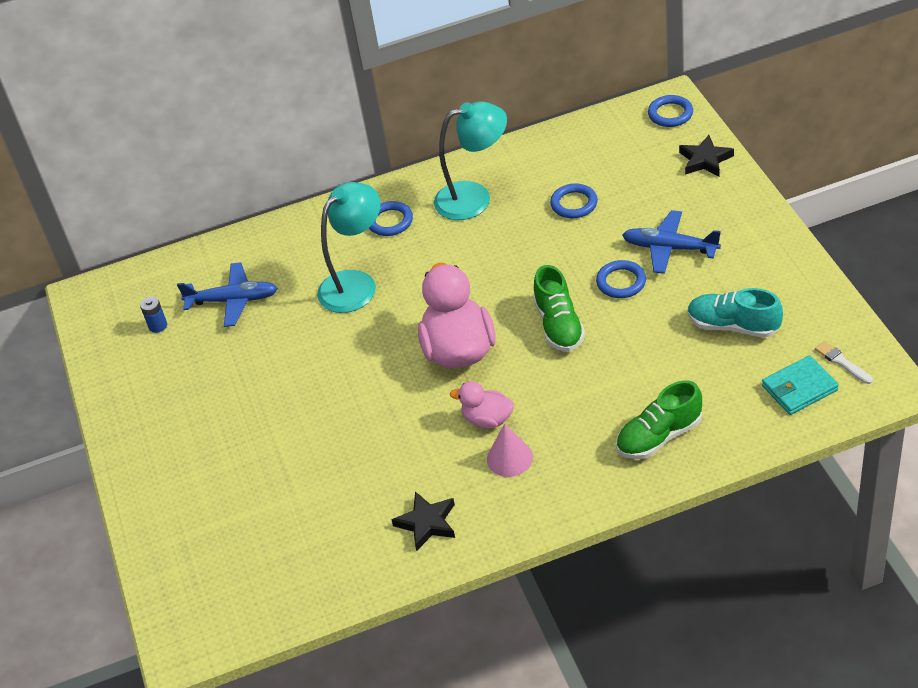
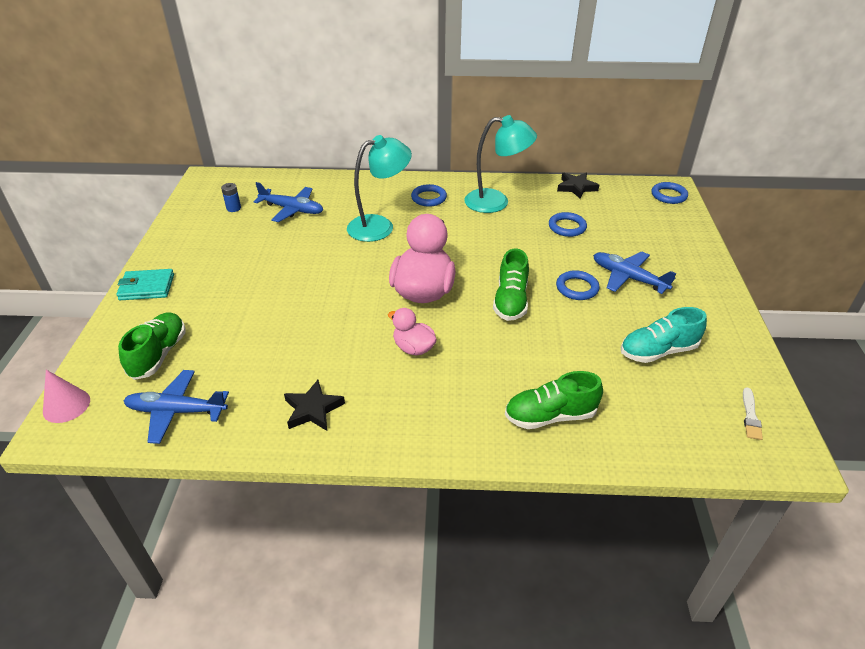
camera: 15 degrees right, 5 degrees down
(222, 534) = (159, 354): none -> green shoe
(291, 581) = (177, 411): none -> blue plane
(509, 458) = (413, 384): pink cone -> pink cone (66, 405)
(705, 160) = (684, 230): black star -> black star (576, 187)
(733, 326) = (658, 351): turquoise shoe -> turquoise shoe turned 60 degrees counterclockwise
(799, 388) = (700, 423): turquoise wallet -> turquoise wallet (147, 287)
(842, 362) = (750, 416): white brush -> white brush turned 150 degrees counterclockwise

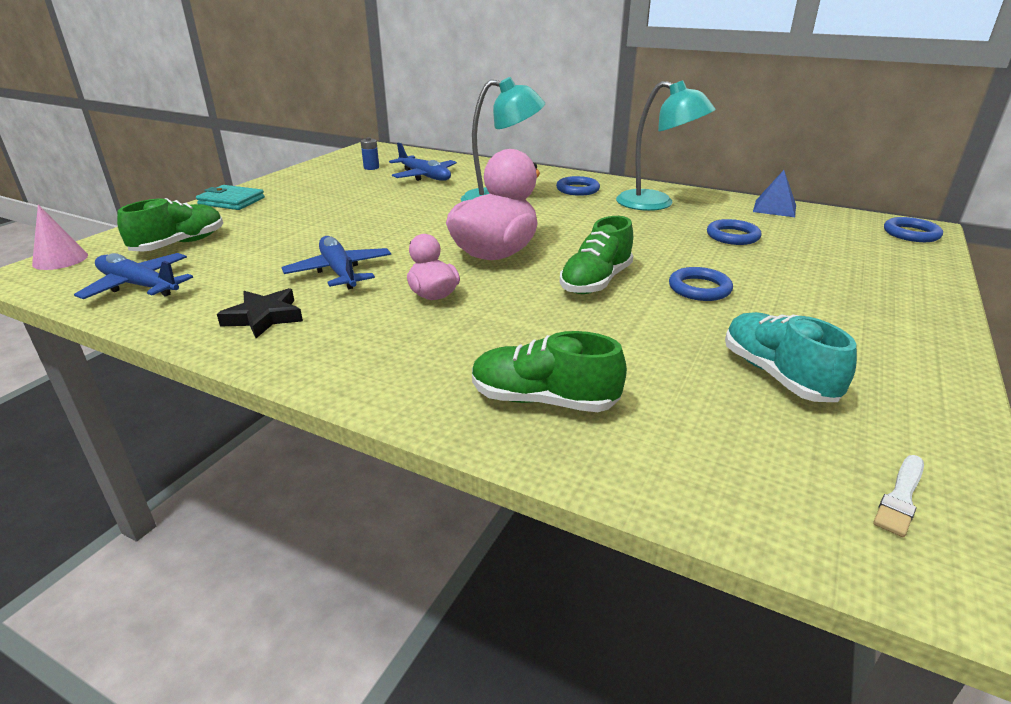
camera: 25 degrees right, 10 degrees down
(576, 187) = (774, 208): black star -> blue pyramid
(628, 278) = (787, 294): blue plane -> blue plane (340, 272)
(658, 351) = (777, 375): turquoise shoe -> turquoise shoe turned 60 degrees clockwise

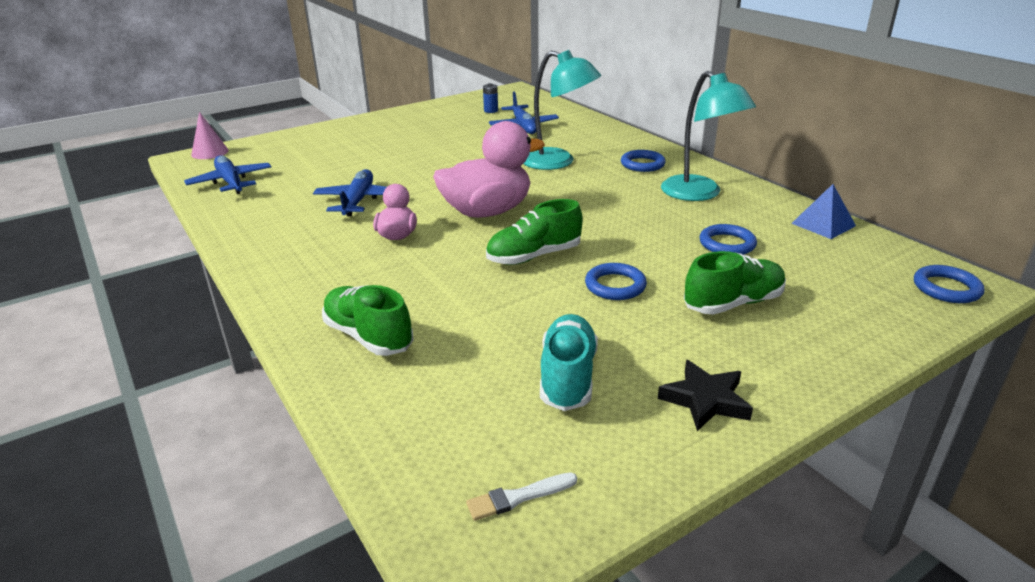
camera: 30 degrees right, 0 degrees up
(180, 244) = (285, 155): green shoe -> green shoe (733, 303)
(231, 201) = (355, 125): turquoise wallet -> none
(264, 317) = (274, 224): black star -> black star (705, 400)

